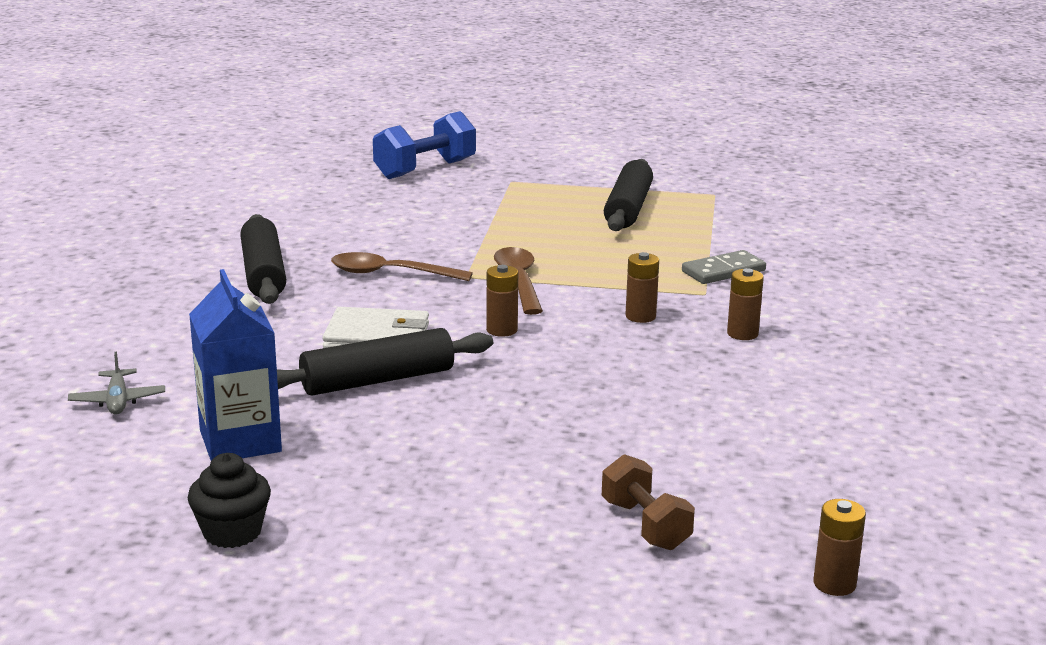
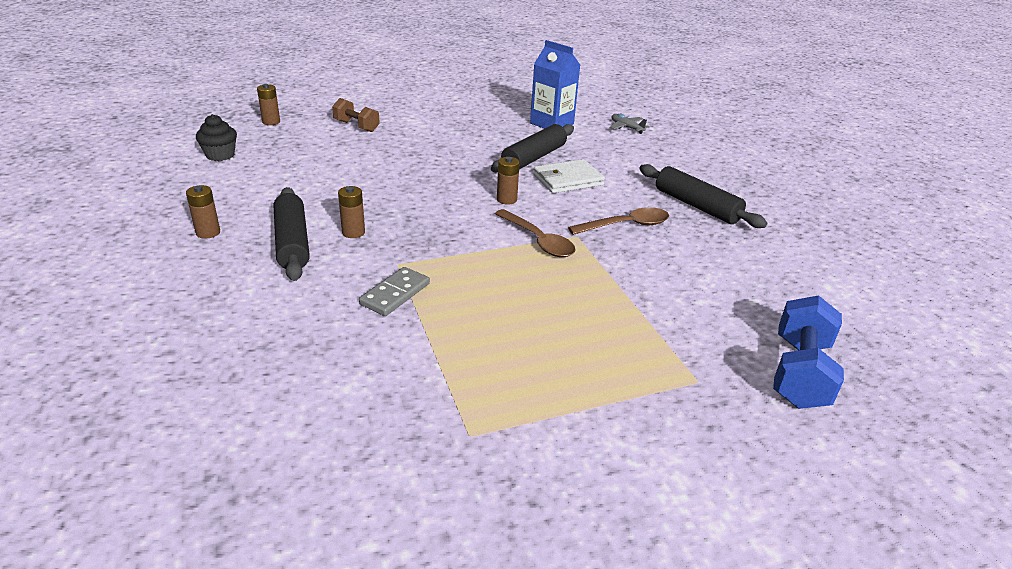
camera: 150 degrees right, 10 degrees up
(232, 532) = (507, 99): black cupcake -> black cupcake (220, 155)
(628, 209) = (539, 366): black rolling pin -> black rolling pin (292, 242)
(640, 316) = (430, 230): brown battery -> brown battery (208, 232)

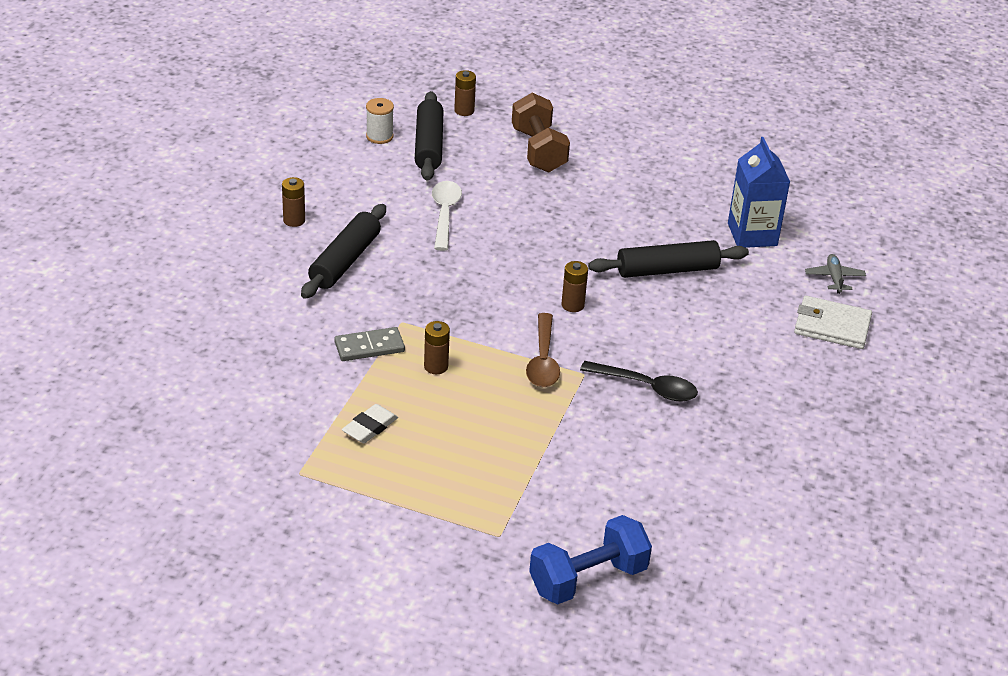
camera: 40 degrees right, 5 degrees up
(220, 155) = (379, 136): black cupcake -> white spool
(337, 182) = (445, 214): none -> white spoon
(353, 232) = (401, 274): brown battery -> brown battery (436, 366)
(356, 126) = (538, 150): brown dumbbell -> brown dumbbell, size x1.53
(479, 356) = (370, 427): none -> white eraser
(568, 180) = (664, 312): white wallet -> white wallet (832, 326)
(625, 225) = (646, 387): brown spoon -> black spoon
(696, 206) = (753, 404): black rolling pin -> black rolling pin (428, 145)

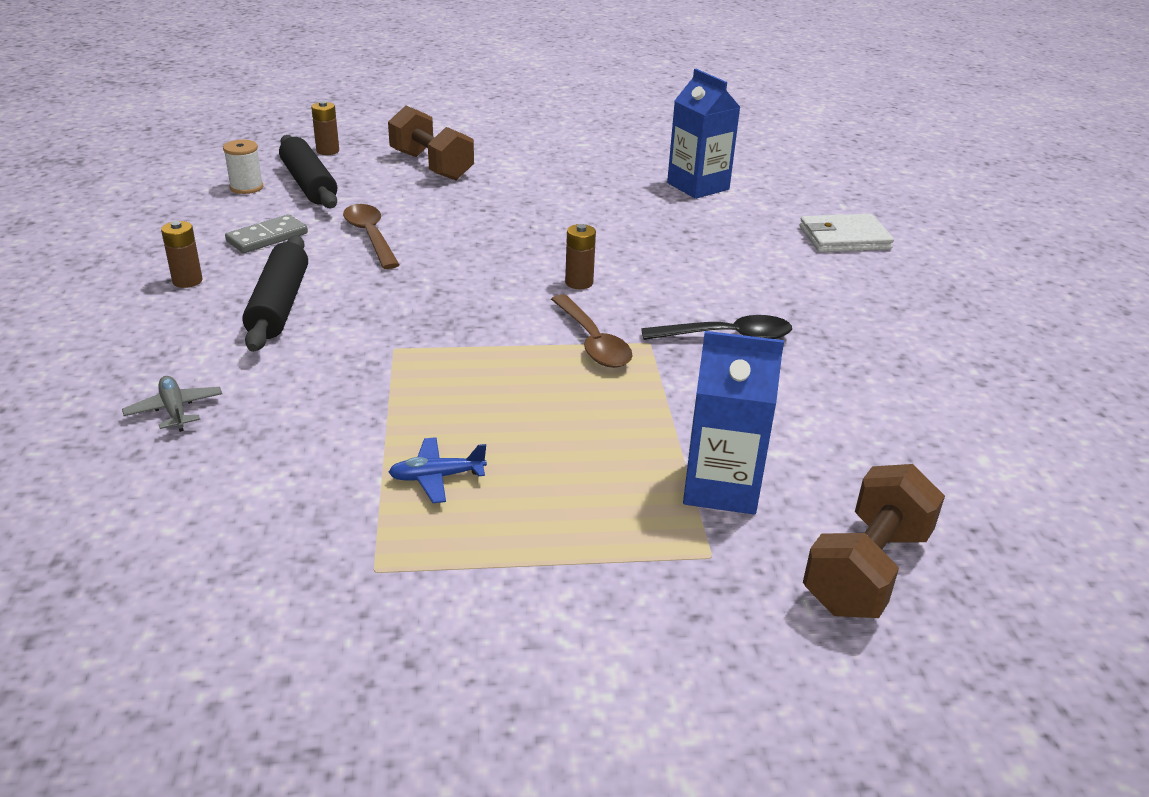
camera: 25 degrees left, 5 degrees down
(369, 347) = (372, 385): grey domino -> grey domino (267, 237)
(370, 427) = (437, 477): white eraser -> blue plane
(436, 366) = (472, 383): brown battery -> none
(445, 214) = (370, 236): white spoon -> brown spoon
(543, 496) = (721, 487): none -> blue carton
(588, 579) = (866, 570): blue dumbbell -> brown dumbbell
(667, 270) = (647, 230): black rolling pin -> none
(834, 278) = (804, 201): grey plane -> grey plane (175, 410)

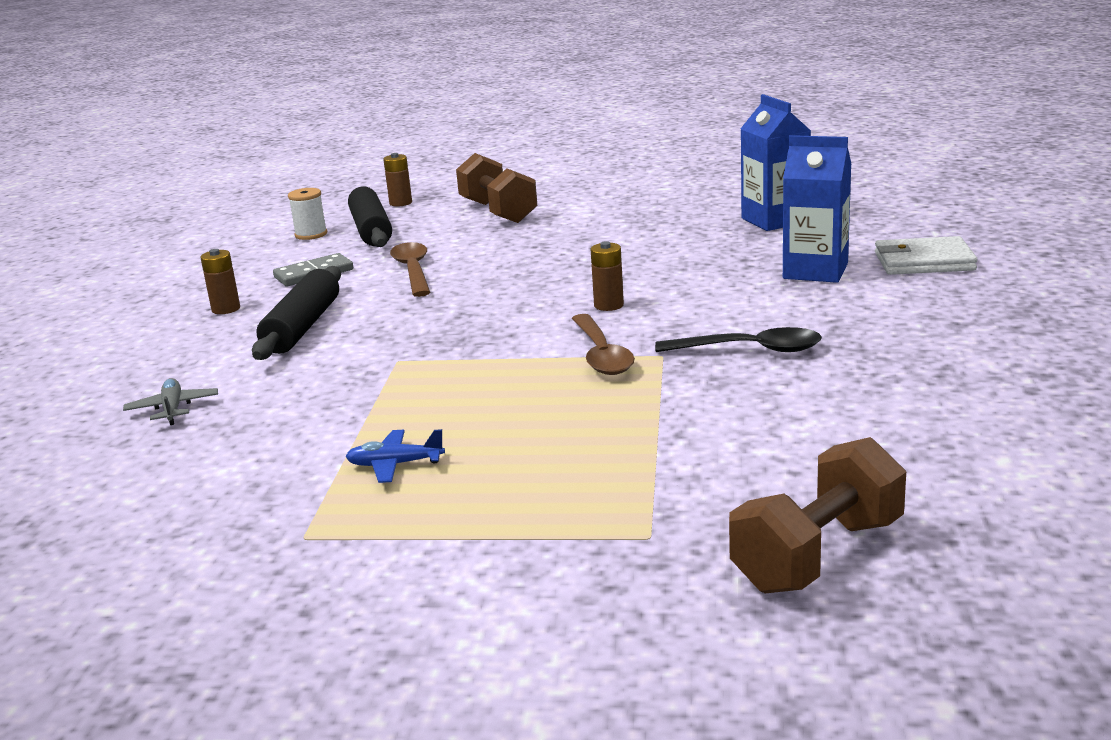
camera: 15 degrees right, 10 degrees down
(721, 487) = (686, 478): blue carton -> blue carton (815, 271)

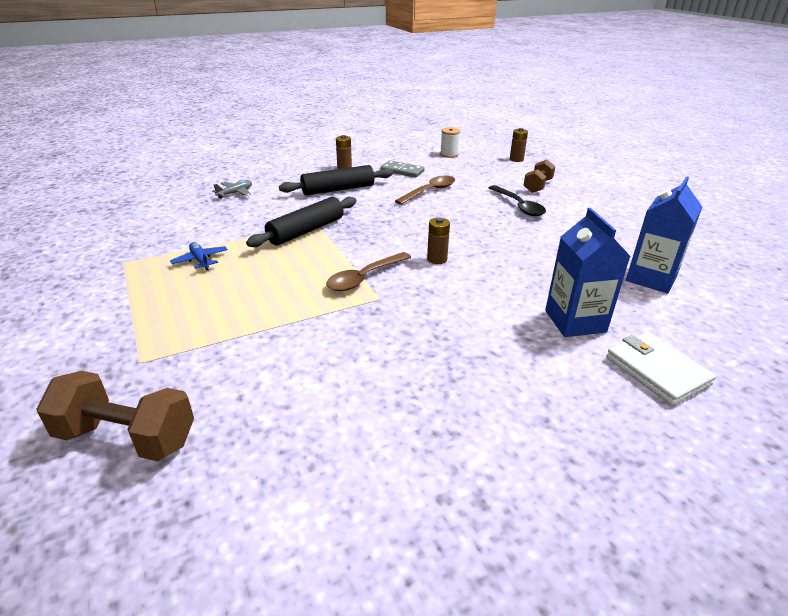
camera: 55 degrees right, 10 degrees up
(371, 230) = (471, 165): black rolling pin -> black rolling pin (306, 231)
(498, 212) = (537, 186): brown dumbbell -> brown dumbbell, size x0.65
(749, 350) = (411, 329): black spoon -> black spoon (518, 206)

